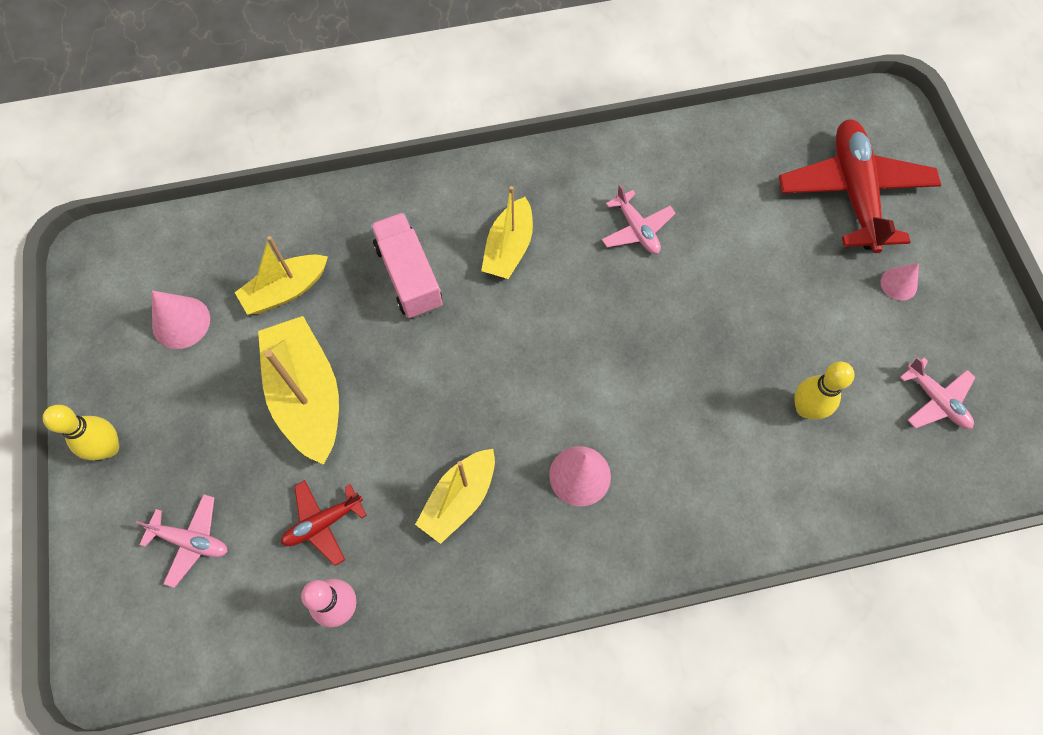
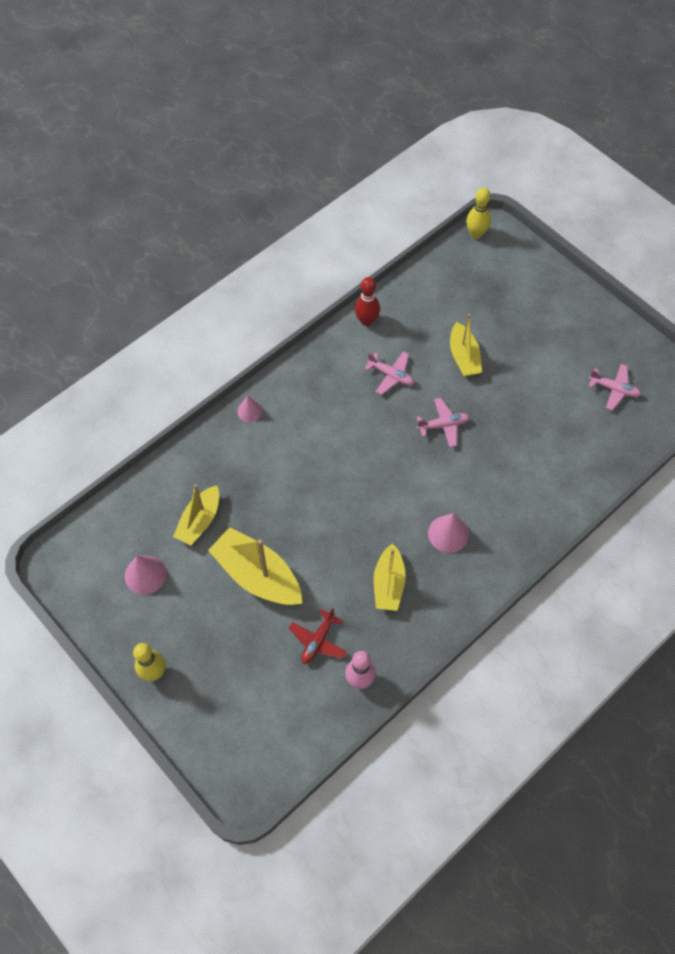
camera: 30 degrees left, 5 degrees down
(191, 541) = (245, 695): pink plane -> pink plane (443, 425)
(409, 276) = (271, 472): pink truck -> none
(509, 248) = (321, 425): yellow boat -> yellow boat (463, 357)
(649, 146) = (366, 321): none -> red bowling pin
(805, 408) = (548, 430): yellow bowling pin -> yellow bowling pin (476, 234)
(853, 192) = (502, 291): red plane -> none
(898, 284) = (557, 333): pink cone -> pink cone (249, 411)

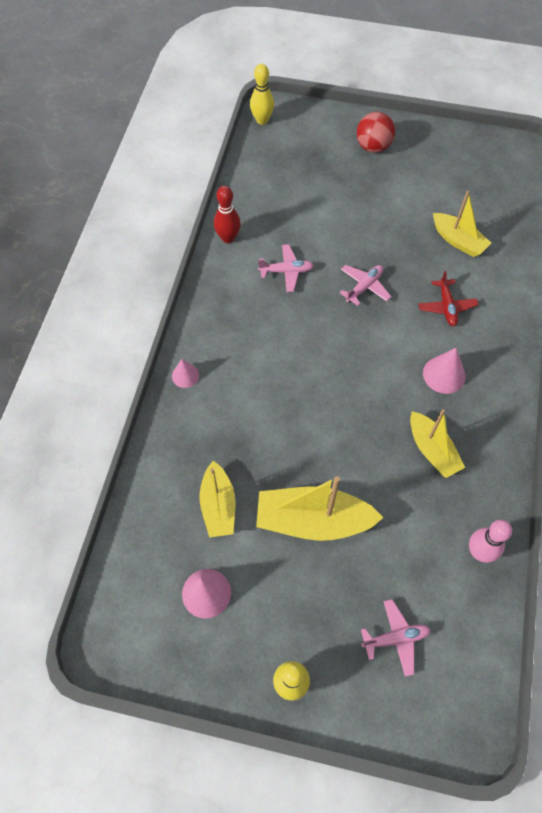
camera: 35 degrees left, 0 degrees up
(318, 641) = (415, 543): red plane -> red plane (446, 307)
(463, 357) = (334, 222): yellow boat -> yellow boat (458, 241)
(553, 310) = (373, 147): none -> red ball
(614, 389) = (470, 182): pink plane -> pink plane (395, 638)

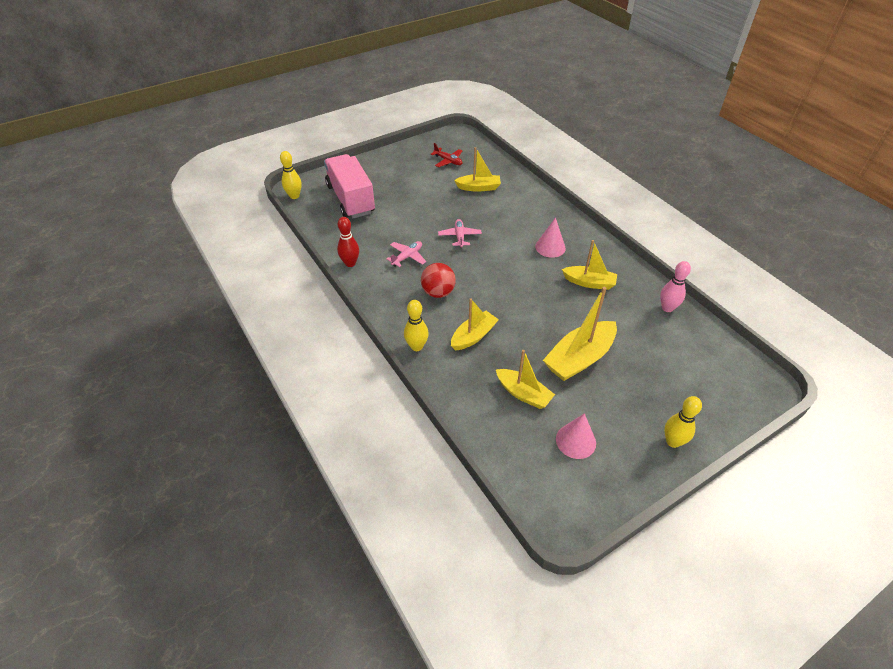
camera: 45 degrees left, 15 degrees down
(185, 375) = (416, 346): pink cone -> yellow bowling pin
(245, 409) = (473, 336): none -> yellow boat
(309, 161) = (351, 199): none -> pink truck
(373, 147) = (378, 173): red ball -> red ball (438, 292)
(395, 638) = (686, 375): pink plane -> none
(446, 307) = (511, 218): red plane -> red plane (448, 161)

